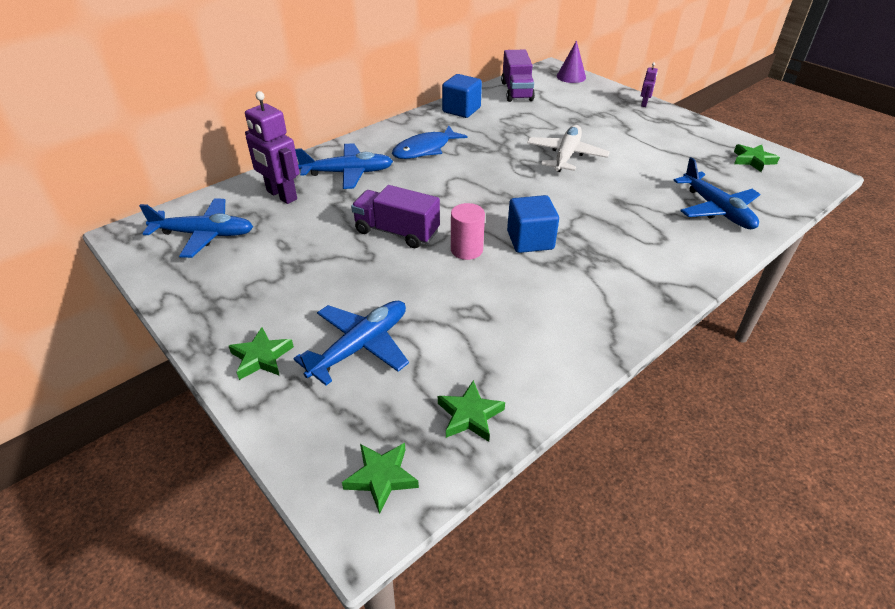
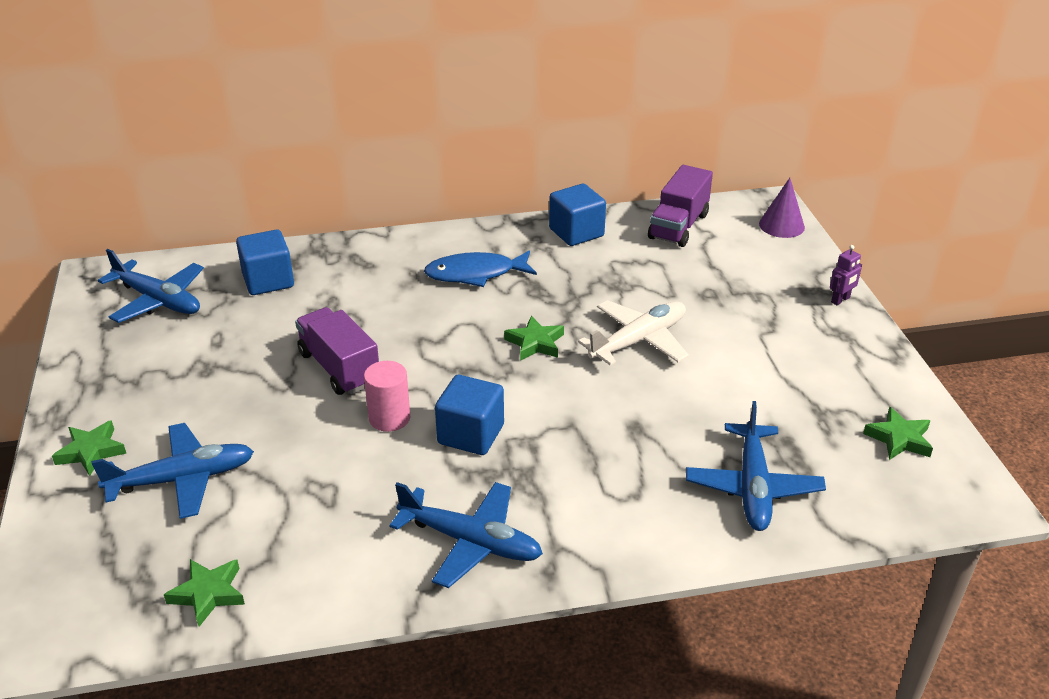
camera: 30 degrees right, 5 degrees down
(281, 195) = (268, 281): purple robot -> blue cube
(348, 173) = (360, 276): blue plane -> blue plane (470, 542)
(381, 477) = (80, 611): green star -> green star (535, 343)

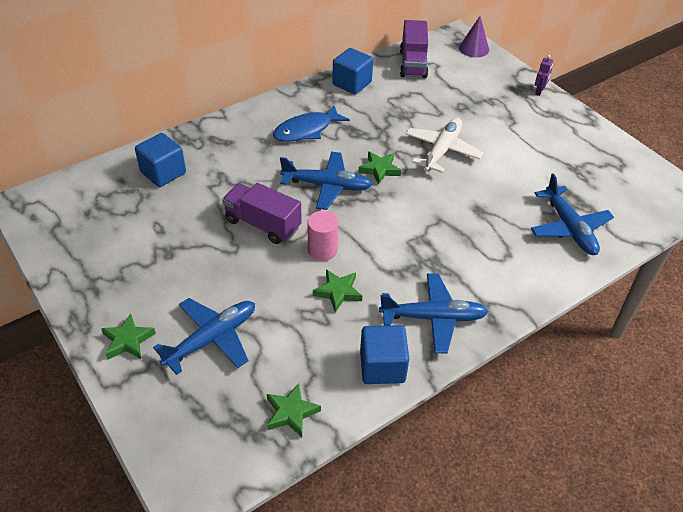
camera: 25 degrees left, 10 degrees up
(158, 300) = (90, 210): blue plane -> blue plane (327, 186)
(471, 434) = (383, 245): blue cube -> blue cube (382, 366)
(899, 439) = (626, 173): green star -> green star (338, 292)

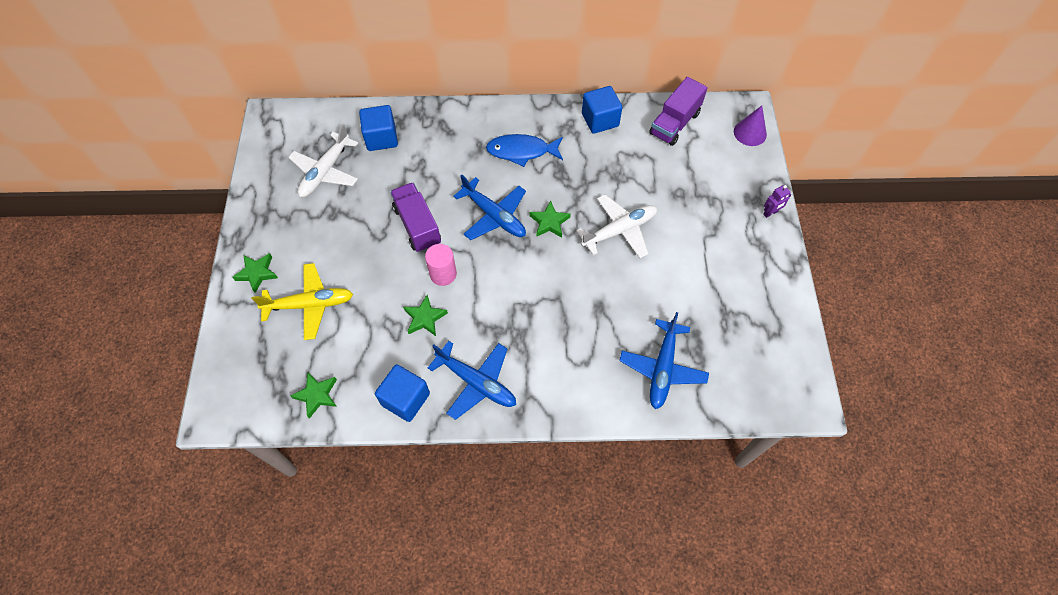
camera: 35 degrees right, 15 degrees up
(128, 222) = (326, 172): none -> white plane
(211, 339) = (309, 304): blue plane -> yellow plane

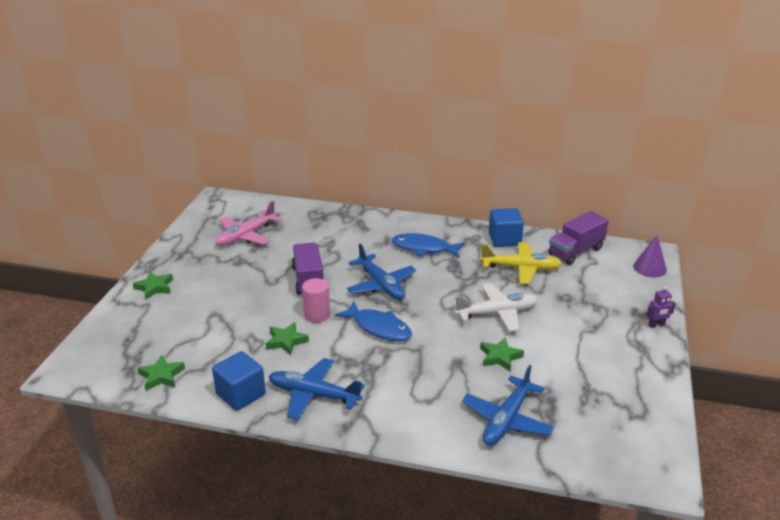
camera: 15 degrees right, 30 degrees down
(309, 304) = (188, 315): yellow plane -> yellow plane (521, 268)
(326, 172) = (246, 236): white plane -> pink plane
(381, 138) = (303, 223): blue cube -> none
(476, 382) = (313, 395): blue plane -> blue plane turned 150 degrees clockwise
(510, 277) = (378, 328): none -> blue fish
(549, 222) = (431, 297): green star -> green star (500, 357)

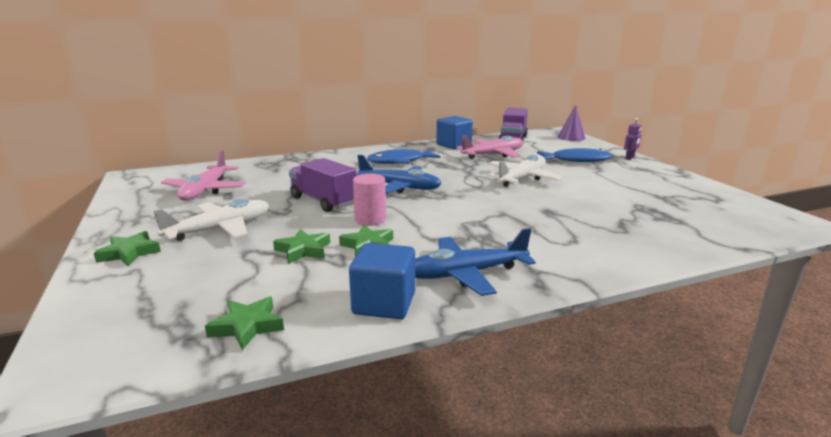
camera: 35 degrees left, 10 degrees down
(218, 285) = (220, 229): none -> white plane
(378, 328) = (444, 211): blue fish -> blue fish (577, 160)
(500, 357) = (572, 199): green star -> green star (303, 250)
(507, 420) = (651, 230): blue plane -> none
(521, 268) = (493, 155): yellow plane -> pink plane

